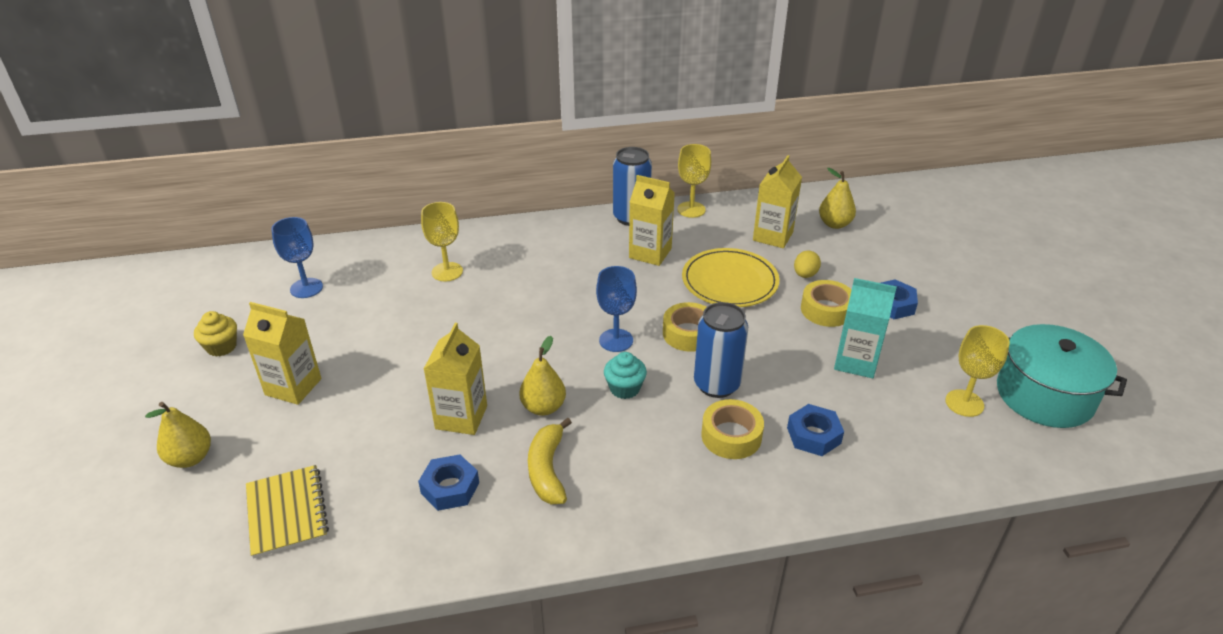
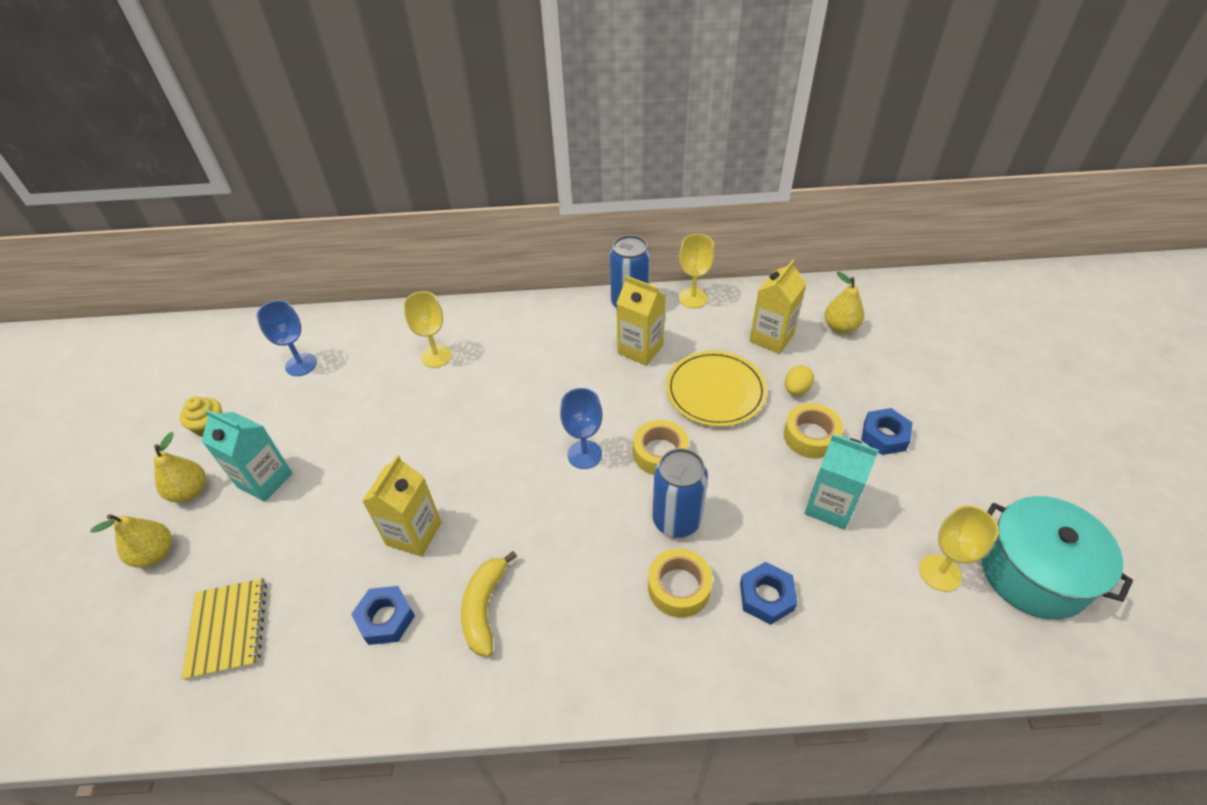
camera: 10 degrees right, 10 degrees up
(293, 387) = (265, 480): yellow carton -> turquoise carton
(543, 407) = (496, 530): yellow pear -> yellow pear (190, 491)
(624, 388) = (581, 515): turquoise cupcake -> none

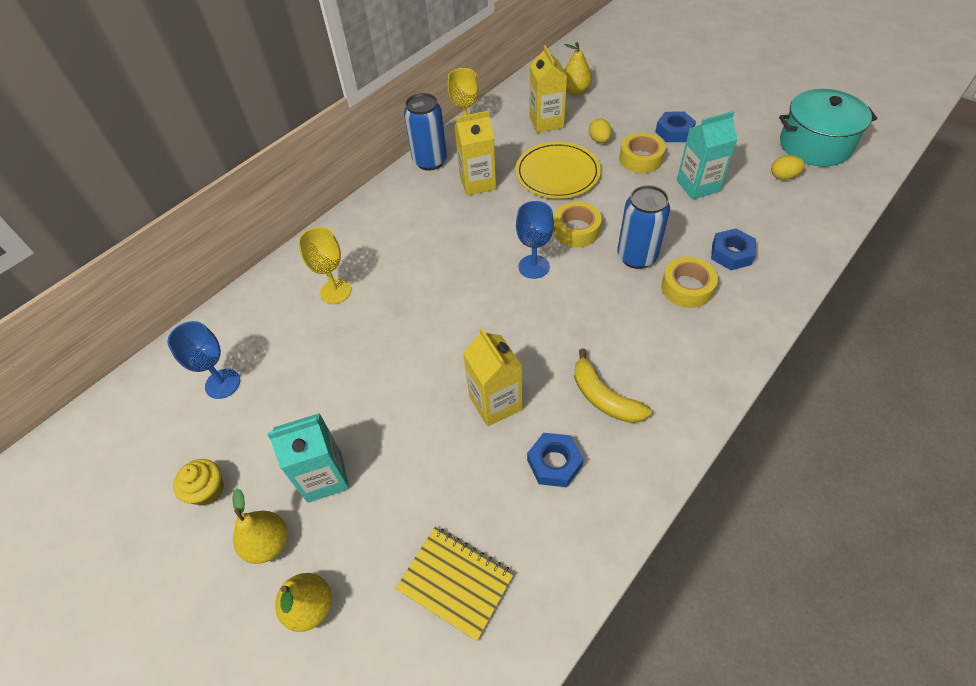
camera: 45 degrees left, 5 degrees up
(940, 573) = (783, 176): yellow goblet -> yellow egg

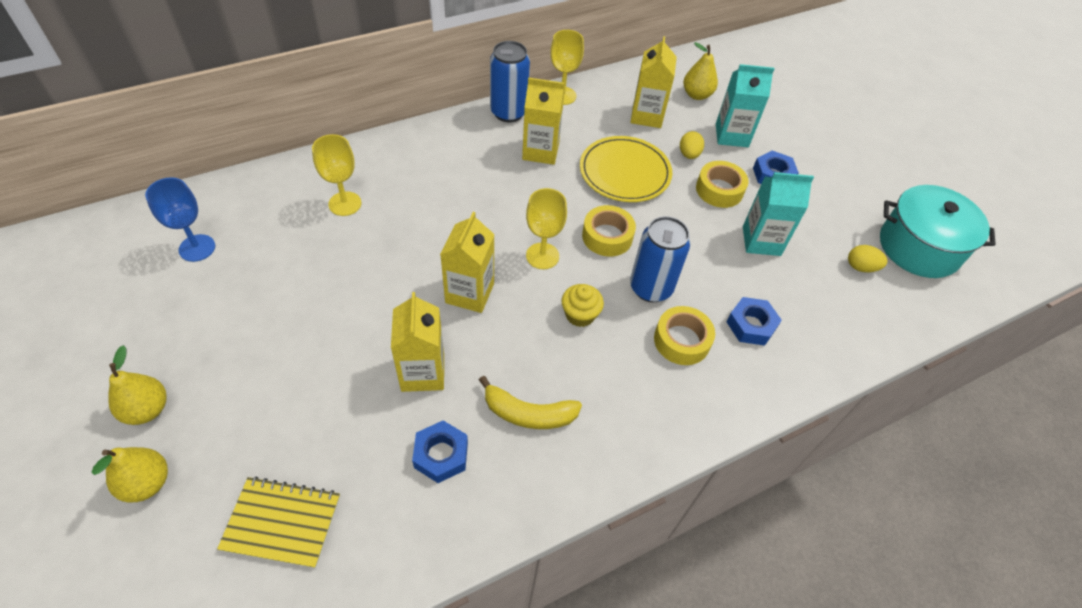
camera: 15 degrees right, 0 degrees up
(207, 490) = (127, 338): yellow cupcake -> yellow cupcake (580, 315)
(324, 477) = (230, 372): turquoise carton -> turquoise carton (731, 135)
(455, 582) = (282, 523): yellow notebook -> yellow notebook turned 45 degrees counterclockwise
(493, 321) = (469, 293): none -> yellow carton
(534, 267) = (542, 256): blue goblet -> yellow goblet
(604, 397) = (528, 413): yellow banana -> yellow banana turned 60 degrees counterclockwise

